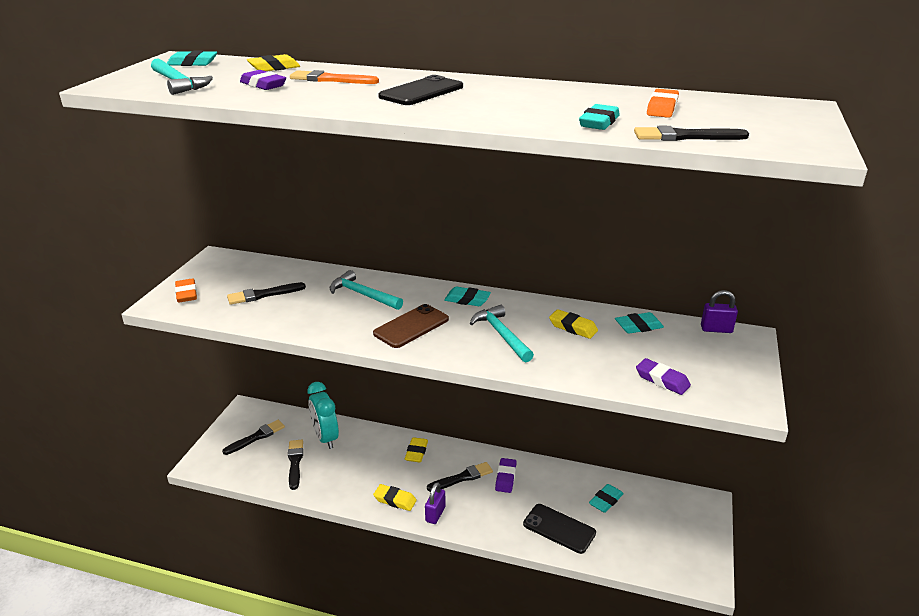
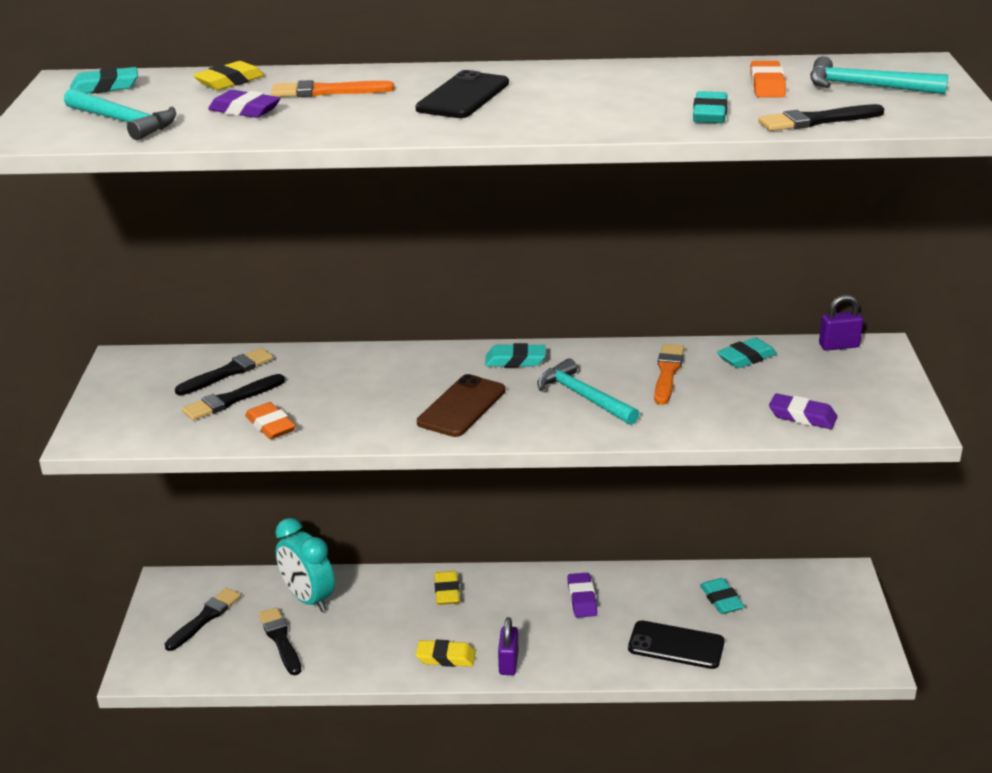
camera: 15 degrees left, 0 degrees up
(186, 294) = (118, 417): orange eraser -> orange eraser (270, 426)
(363, 294) = (371, 377): turquoise hammer -> turquoise hammer (866, 86)
(462, 477) = (524, 610): black brush -> black brush (228, 372)
(573, 327) = (667, 373): yellow eraser -> orange brush
(605, 501) = (721, 600): turquoise eraser -> turquoise eraser turned 45 degrees counterclockwise

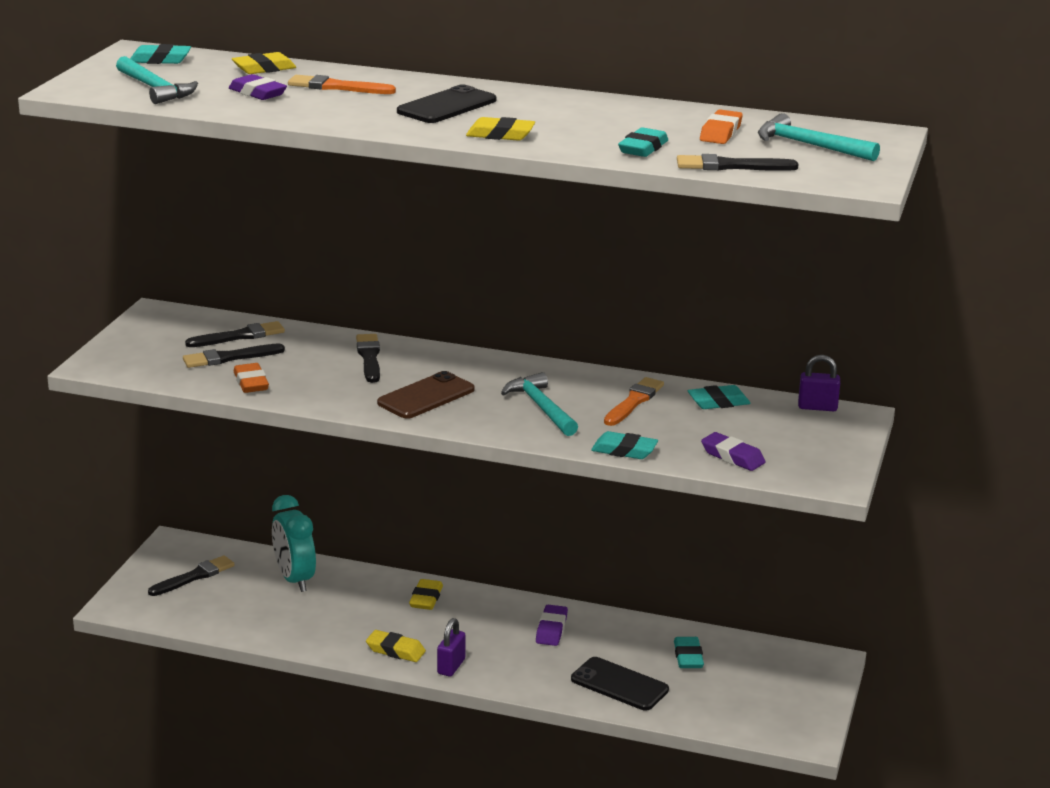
camera: 15 degrees right, 5 degrees down
(280, 639) = (253, 606): black brush -> black brush (369, 357)
(515, 360) = (500, 369): turquoise eraser -> turquoise eraser (624, 451)
(549, 121) = (500, 135): none -> yellow eraser

